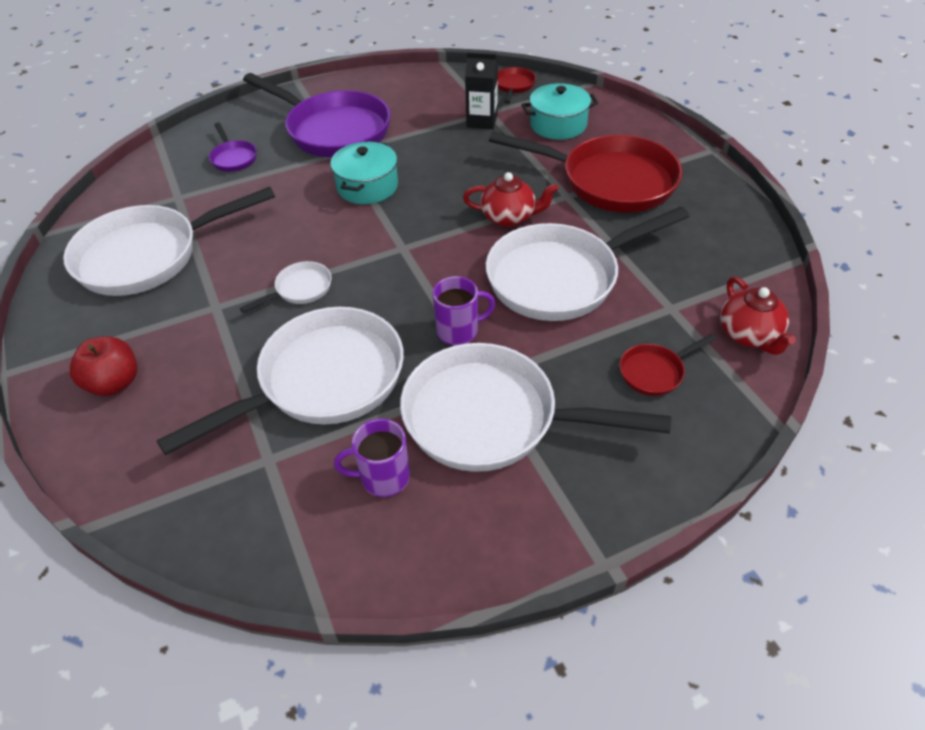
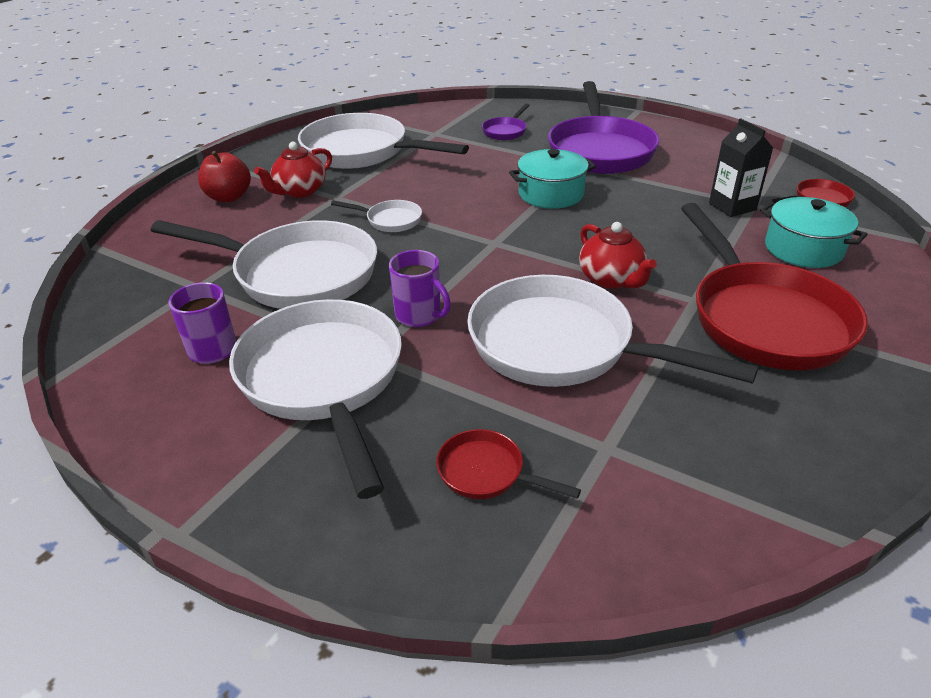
camera: 55 degrees right, 10 degrees down
(749, 335) = (636, 539): red teapot -> red teapot (300, 191)

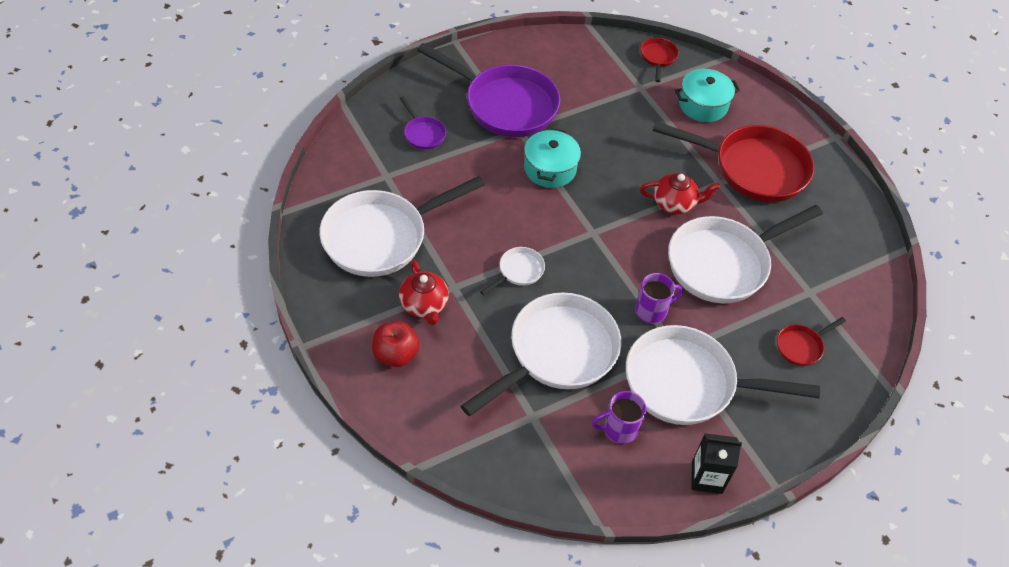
camera: 65 degrees left, 15 degrees up
(732, 206) = (636, 98): black carton -> black carton (707, 477)

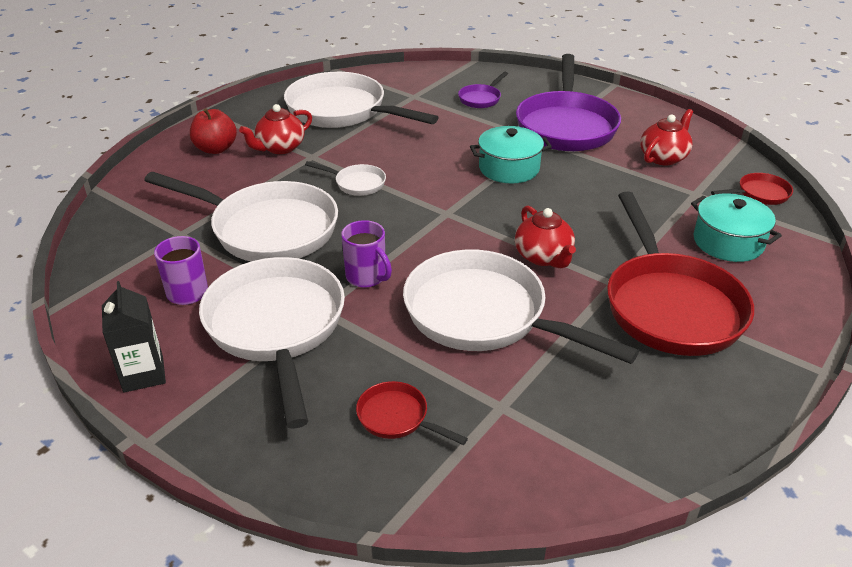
camera: 70 degrees right, 15 degrees down
(585, 77) = (663, 157): none -> red teapot

